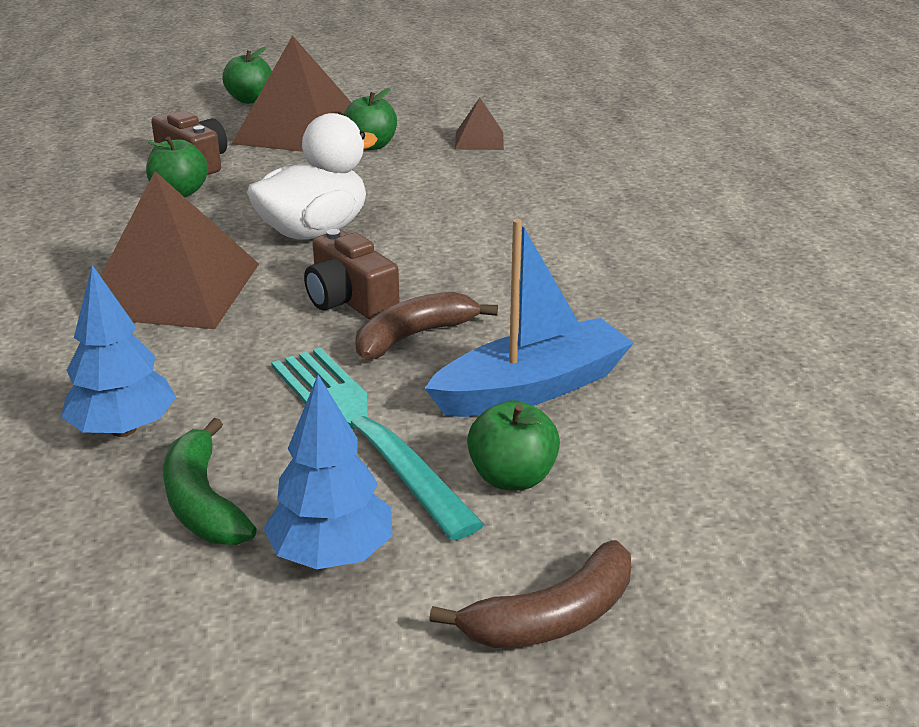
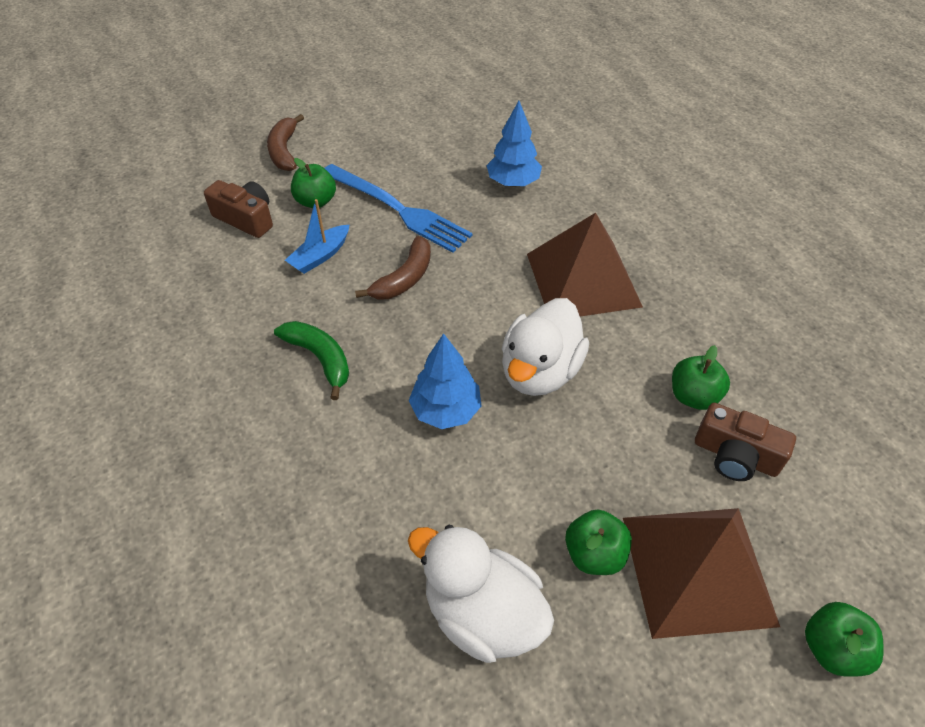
camera: 160 degrees right, 20 degrees up
(203, 502) = (447, 160): green banana -> green banana (320, 359)
(331, 554) = (379, 153): blue tree -> blue tree (446, 410)
(349, 300) = (463, 300): brown camera -> brown camera (246, 219)
(365, 431) = (397, 209): turquoise fork -> blue fork
(479, 140) = (482, 613): brown pyramid -> white duck
(532, 388) = (320, 256): blue boat -> blue boat, size x0.60
(552, 617) = (284, 151): brown banana -> brown banana turned 45 degrees counterclockwise

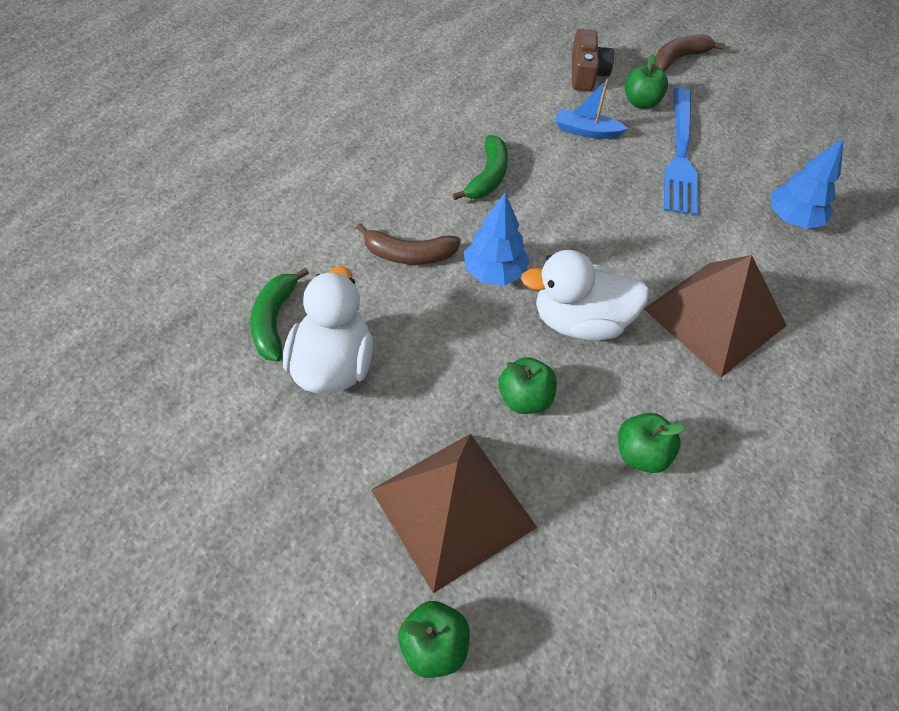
camera: 60 degrees right, 5 degrees up
(387, 656) = (275, 320): none -> green banana
(404, 278) = (607, 191): brown banana -> brown banana (409, 254)
(594, 554) = (423, 423): green apple -> green apple (524, 398)
(735, 456) = (595, 510): brown camera -> none

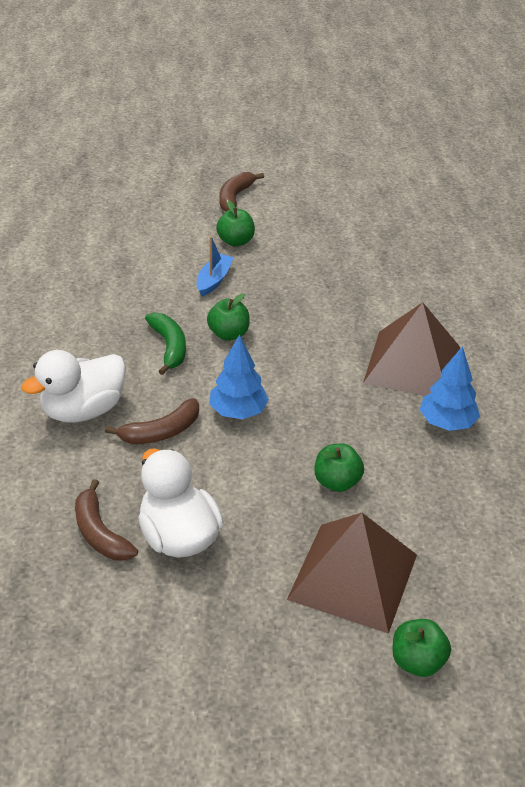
camera: 35 degrees left, 15 degrees down
(275, 320) = (100, 533): green banana -> brown banana
(580, 321) = (328, 413): white duck -> white duck (83, 410)
(586, 73) = (175, 237): brown camera -> none
(586, 131) = (214, 280): blue boat -> blue boat turned 135 degrees clockwise
(641, 454) = (440, 473): green apple -> green apple (228, 334)
(680, 154) = (296, 266): blue fork -> none
(792, 219) = (407, 277): blue tree -> blue tree (447, 423)

